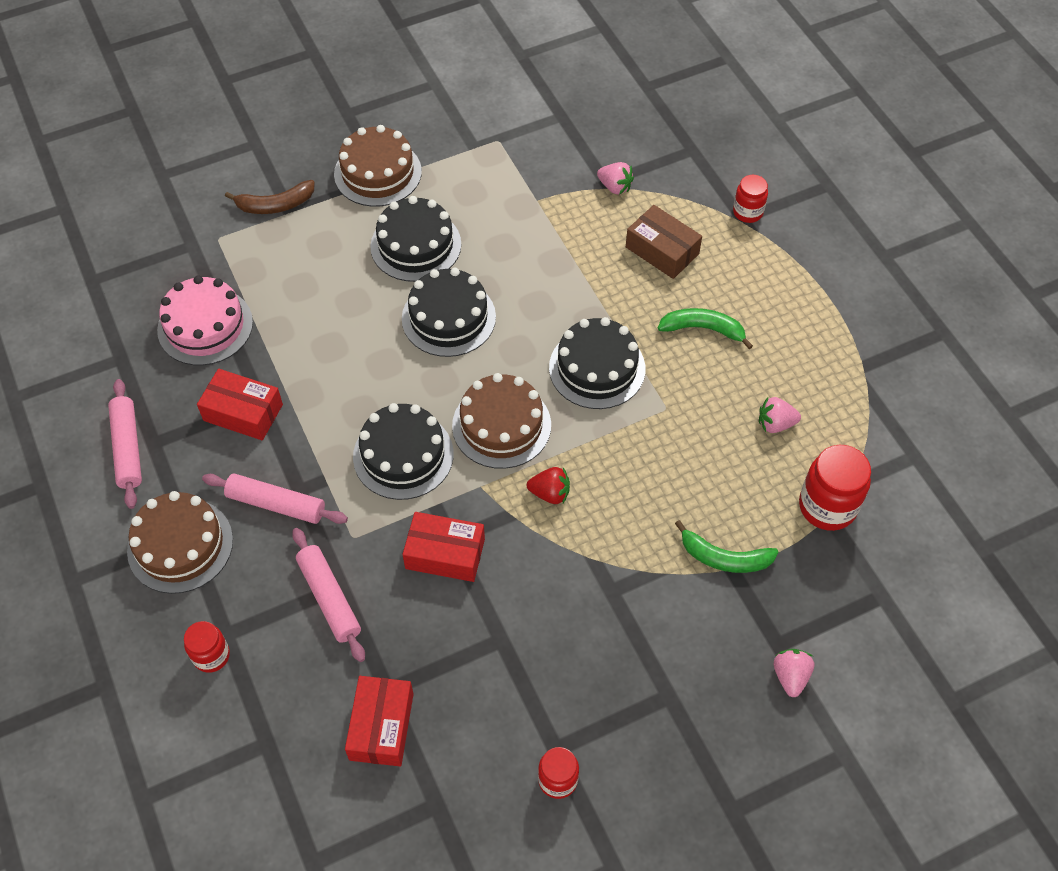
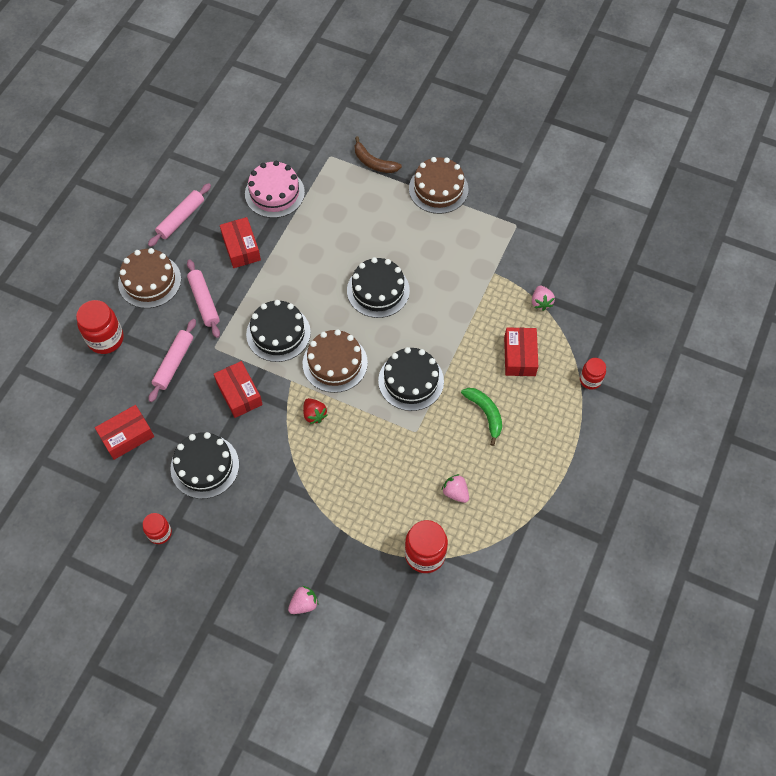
camera: 50 degrees right, 5 degrees up
(211, 656) = (105, 339): red jar -> red jar, size x1.67
(416, 245) = (409, 241): black cake -> black cake (204, 466)
(662, 250) = (519, 356): brown box -> red box
(724, 558) = (347, 524): green banana -> none

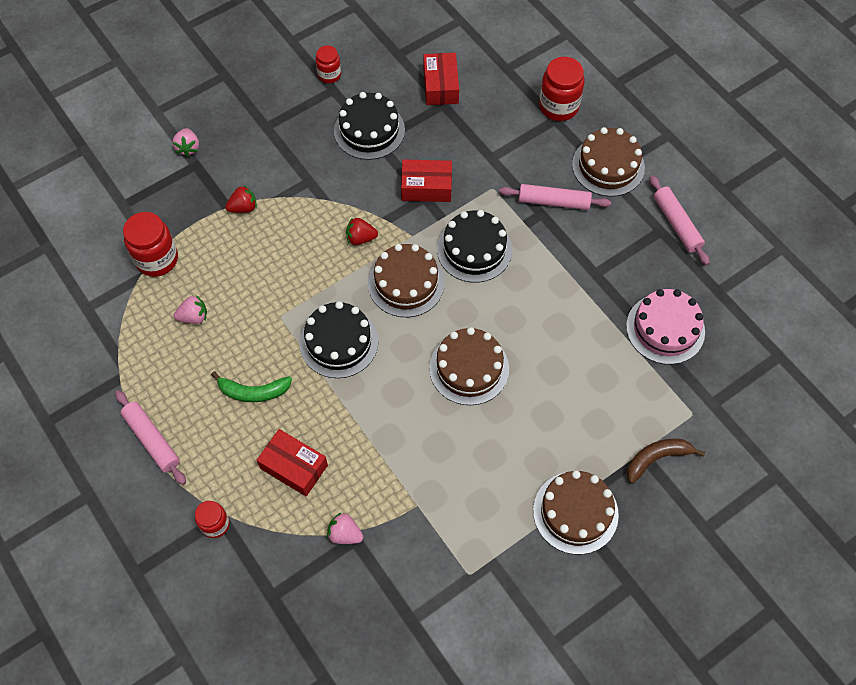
camera: 120 degrees right, 0 degrees up
(174, 363) = (496, 149): pink rolling pin -> pink rolling pin (152, 440)
(241, 248) = (604, 263): red box -> none
(337, 518) = (243, 207): none -> red strawberry
(378, 290) = (469, 368): black cake -> brown cake

